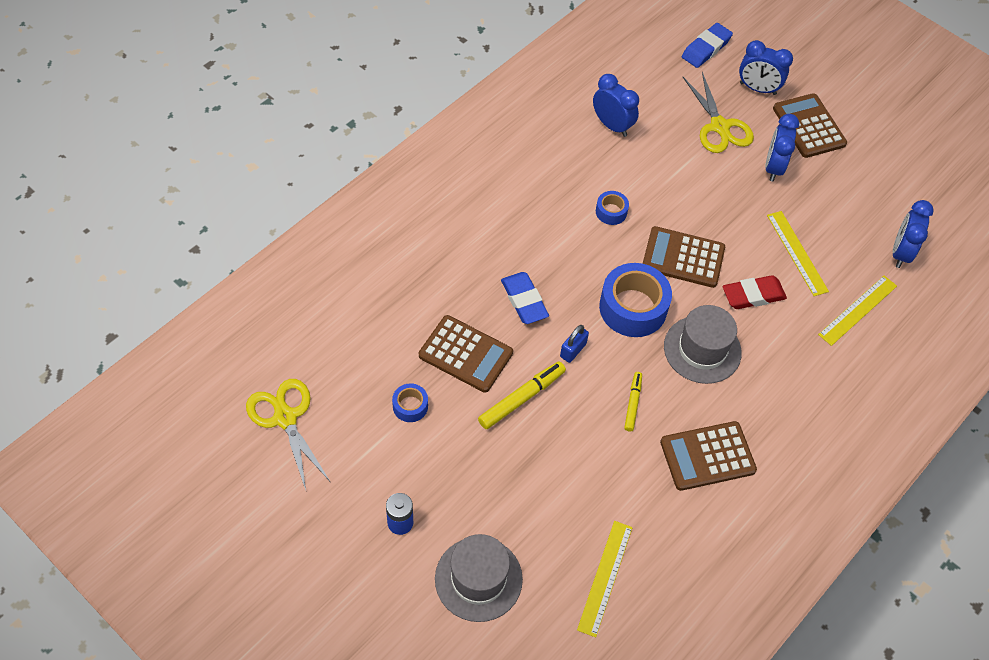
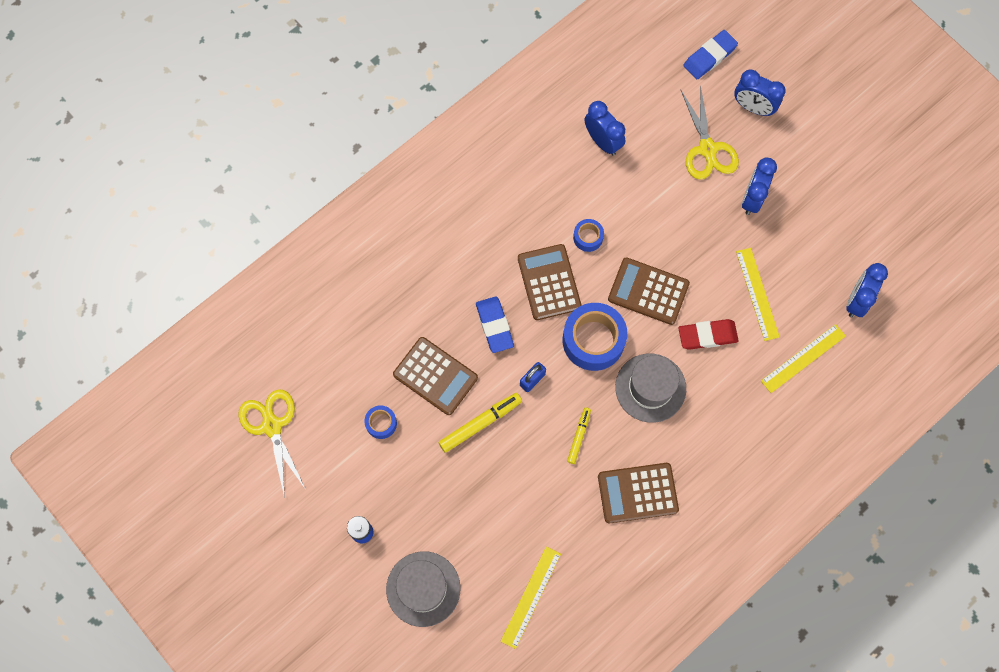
camera: 10 degrees right, 15 degrees up
(809, 126) = (796, 154): brown calculator -> brown calculator (549, 282)

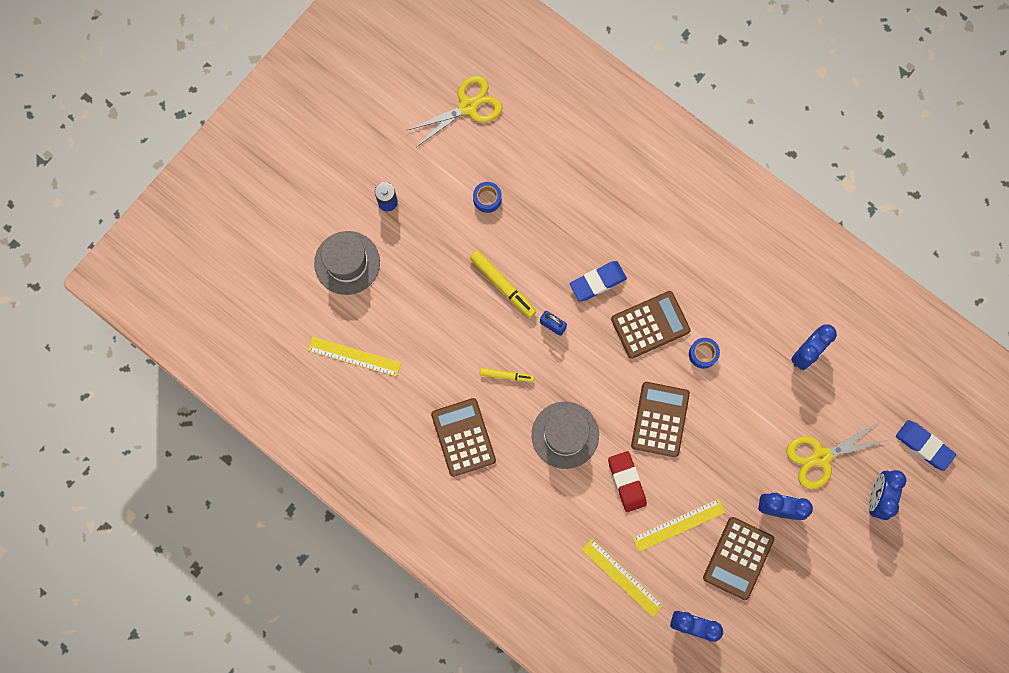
camera: 80 degrees right, 5 degrees up
(435, 376) = (539, 238): brown calculator -> brown calculator (738, 558)
(593, 340) = (601, 375): blue tape -> none

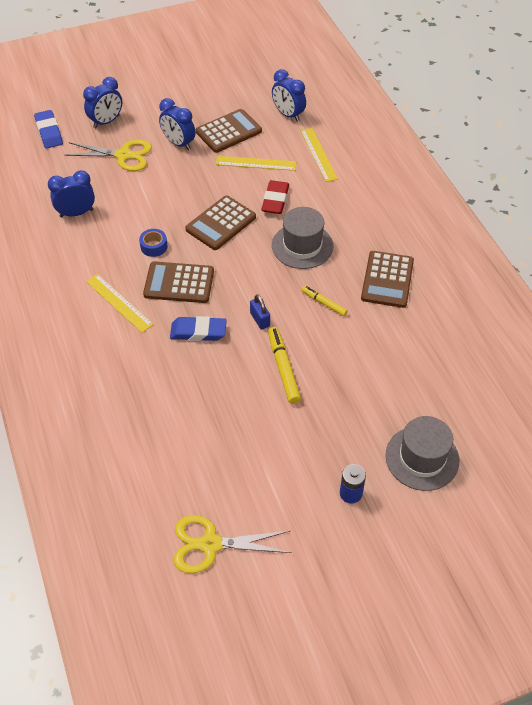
camera: 150 degrees left, 25 degrees down
(354, 356) = (453, 378): yellow ruler -> yellow ruler (119, 303)
(487, 199) = (250, 446): blue tape -> none

